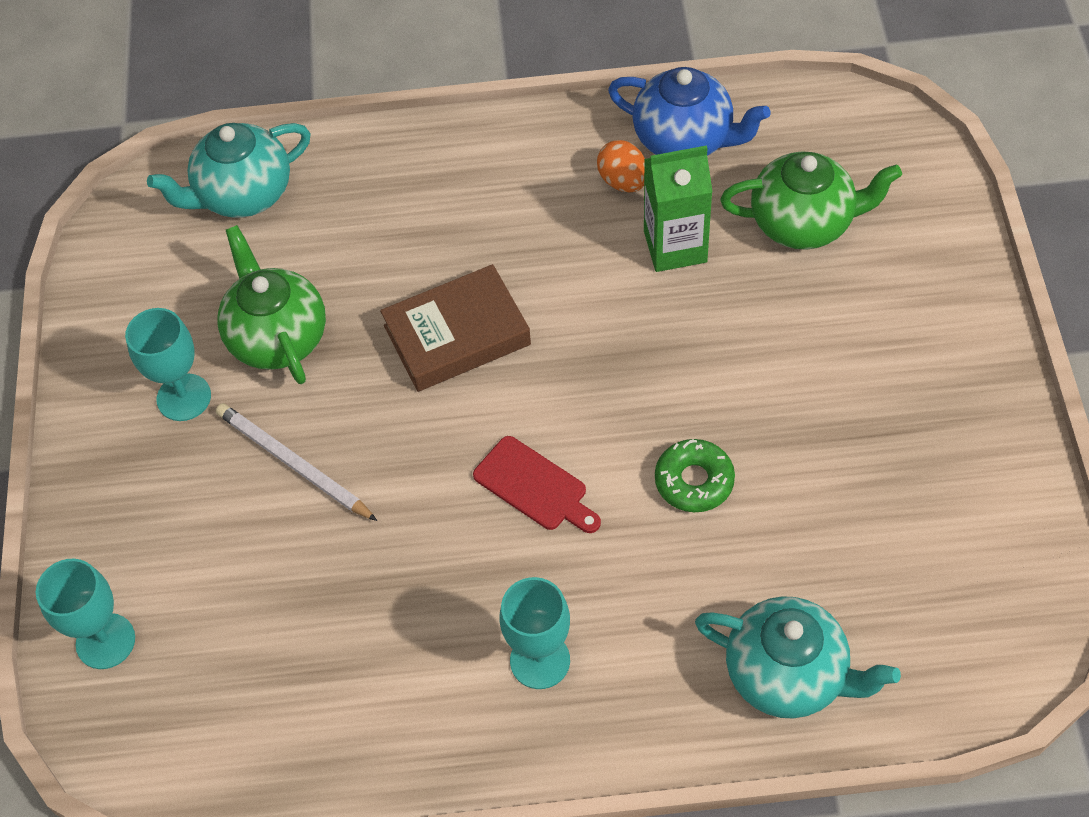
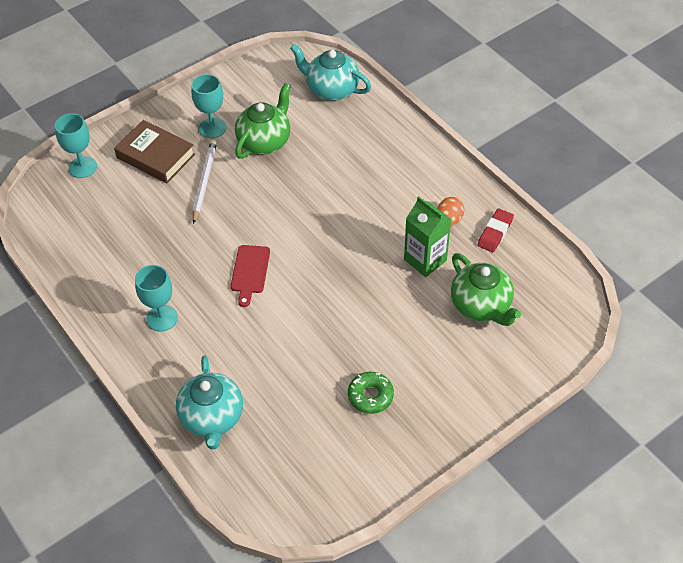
camera: 55 degrees right, 5 degrees down
(457, 335) = (311, 203): brown book -> brown book (155, 156)
(685, 139) = (495, 232): blue teapot -> red eraser
(694, 481) = (294, 331): green donut -> green donut (370, 396)

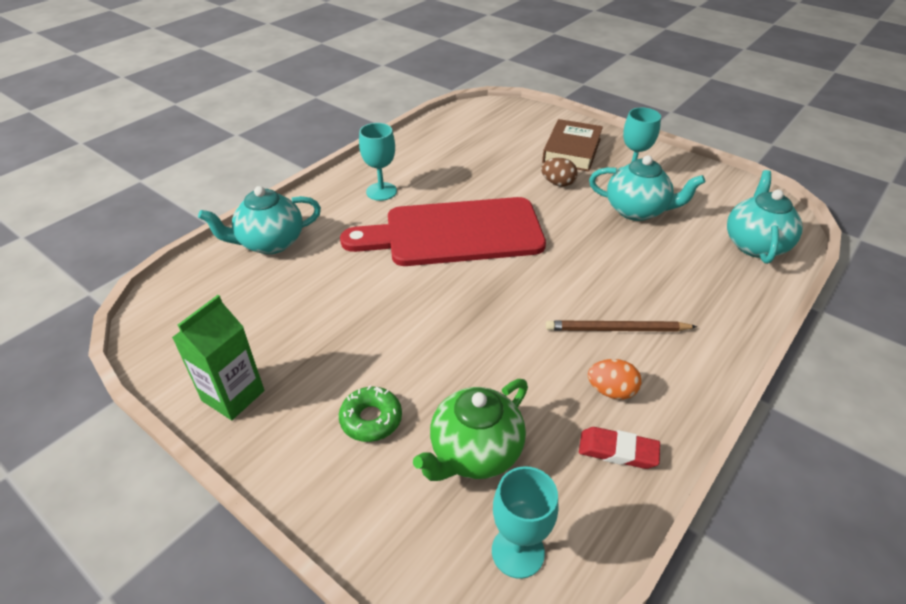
camera: 75 degrees right, 10 degrees down
(83, 167) = (535, 119): turquoise goblet -> turquoise goblet (518, 551)
(204, 181) = (558, 183): white pencil -> brown egg
(250, 272) = (455, 233): red cutting board -> red cutting board, size x2.44
(265, 141) = (637, 210): green teapot -> turquoise teapot
(370, 396) = (307, 356): green donut -> green donut (371, 419)
(395, 200) = (616, 329): none -> brown pencil
(425, 260) = (531, 376): green carton -> green carton (233, 396)

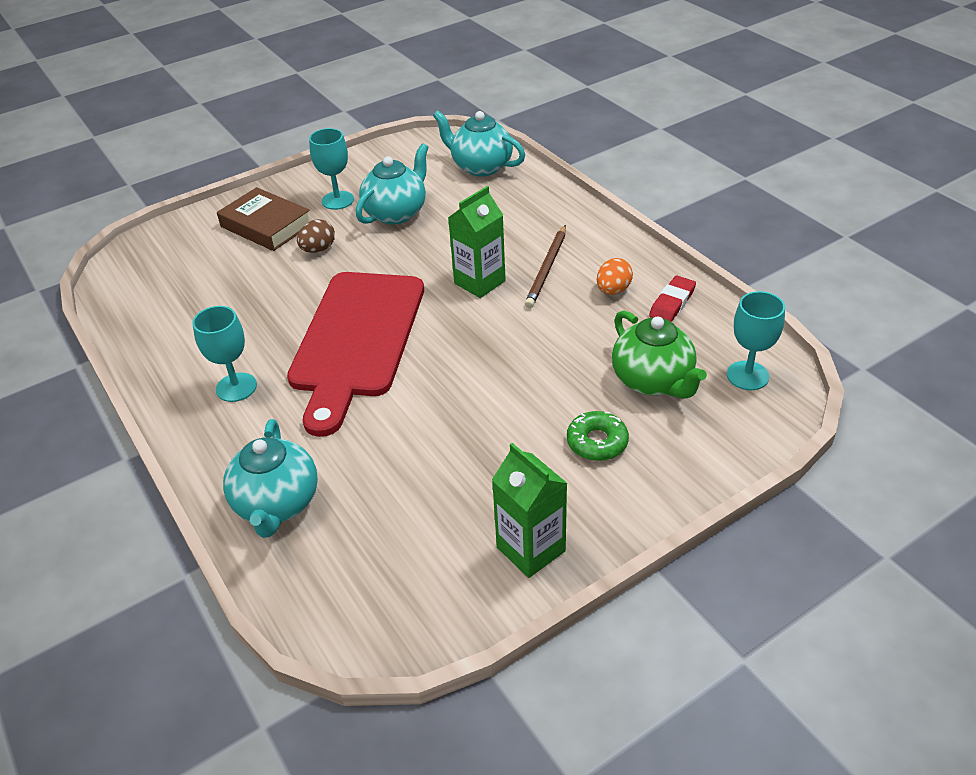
camera: 70 degrees left, 0 degrees up
(567, 286) = (479, 282): none -> green carton

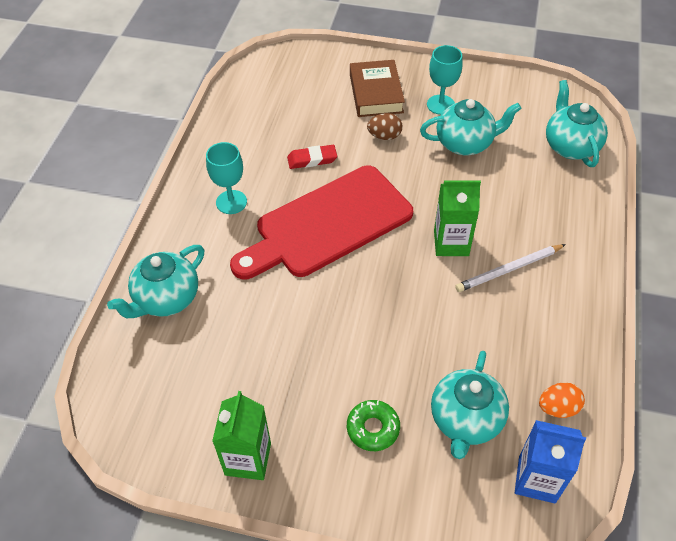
camera: 45 degrees right, 10 degrees up
(547, 269) = (509, 270): brown pencil -> white pencil
(613, 290) = (532, 326): orange egg -> orange egg (558, 408)
(653, 381) = (465, 420): green teapot -> turquoise teapot
(672, 303) = (561, 373): red eraser -> red eraser (312, 159)
(747, 375) = (536, 479): turquoise goblet -> blue carton

